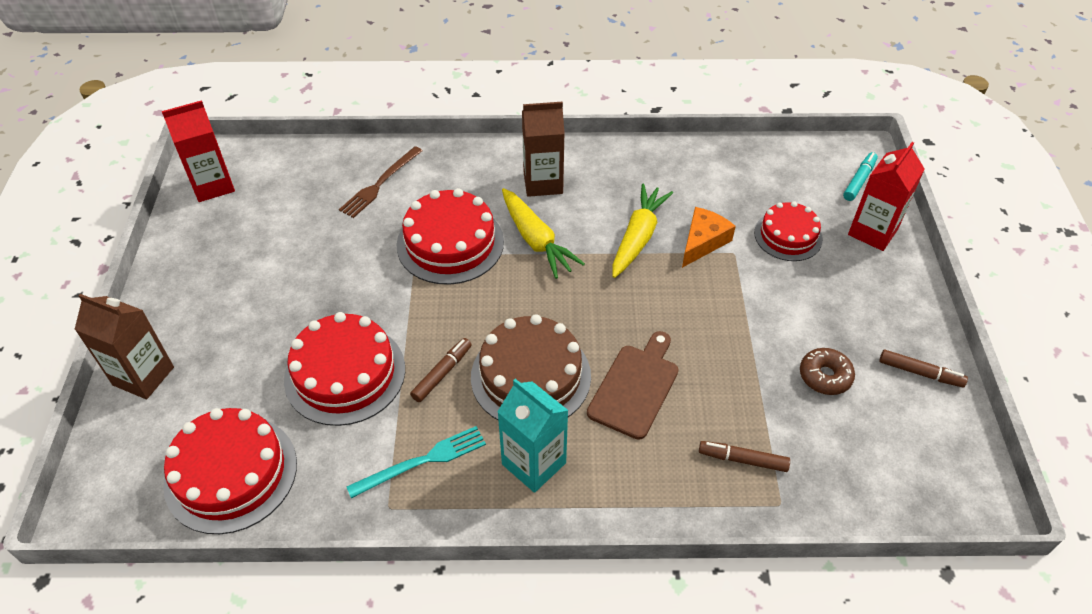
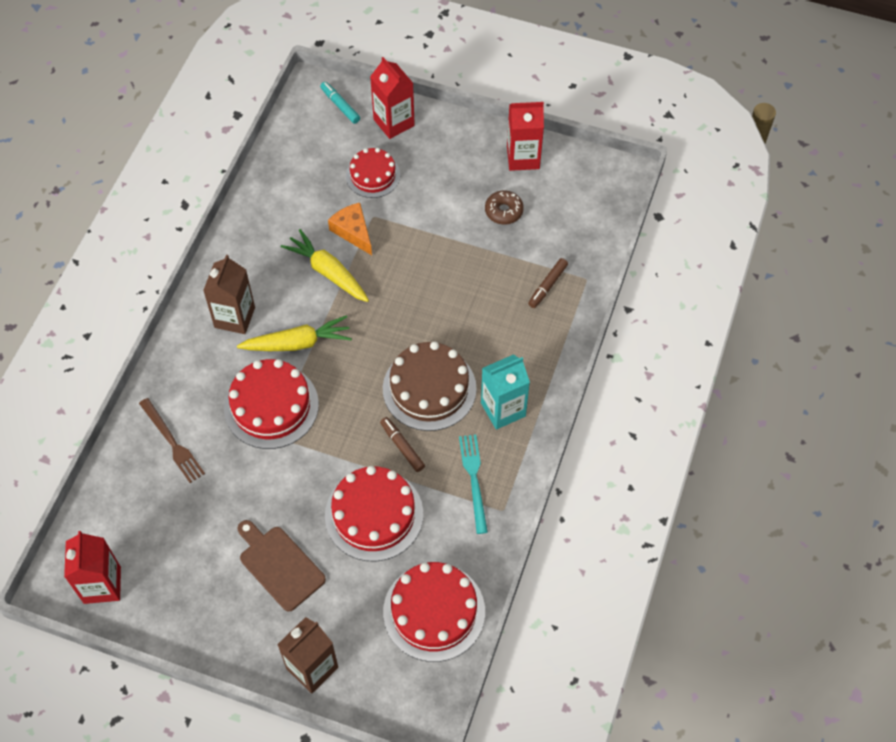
camera: 70 degrees left, 10 degrees up
(635, 387) = (466, 326): brown cutting board -> brown cutting board (279, 565)
(920, 373) = (523, 157): brown marker -> red carton

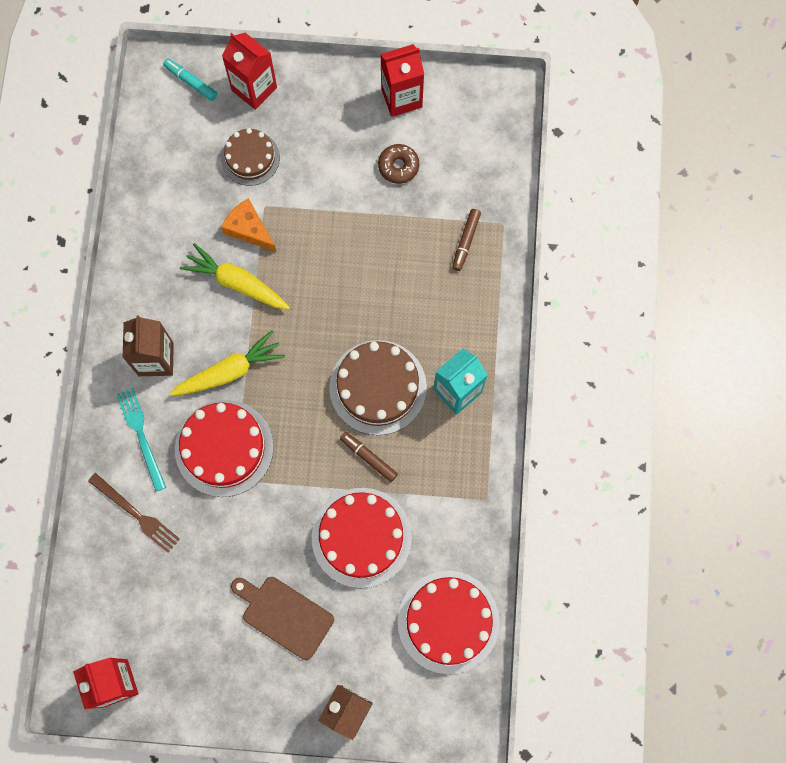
camera: 15 degrees left, 15 degrees up
(373, 175) = (250, 158): red cake -> brown cake
(474, 479) = (449, 474): turquoise fork -> turquoise fork (141, 435)

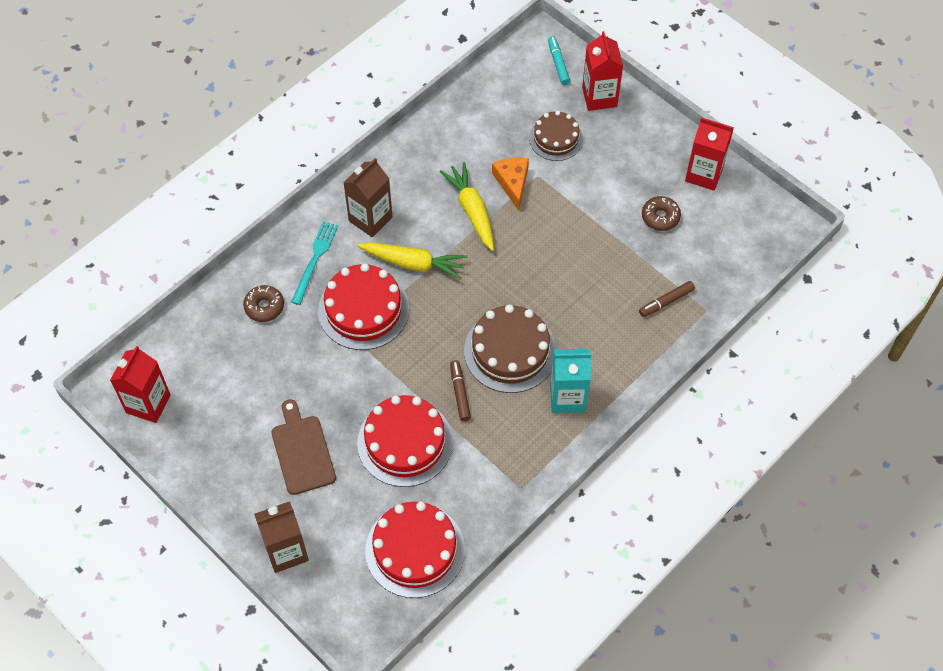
camera: 40 degrees right, 15 degrees down
(136, 514) = (264, 307): brown fork -> brown donut

